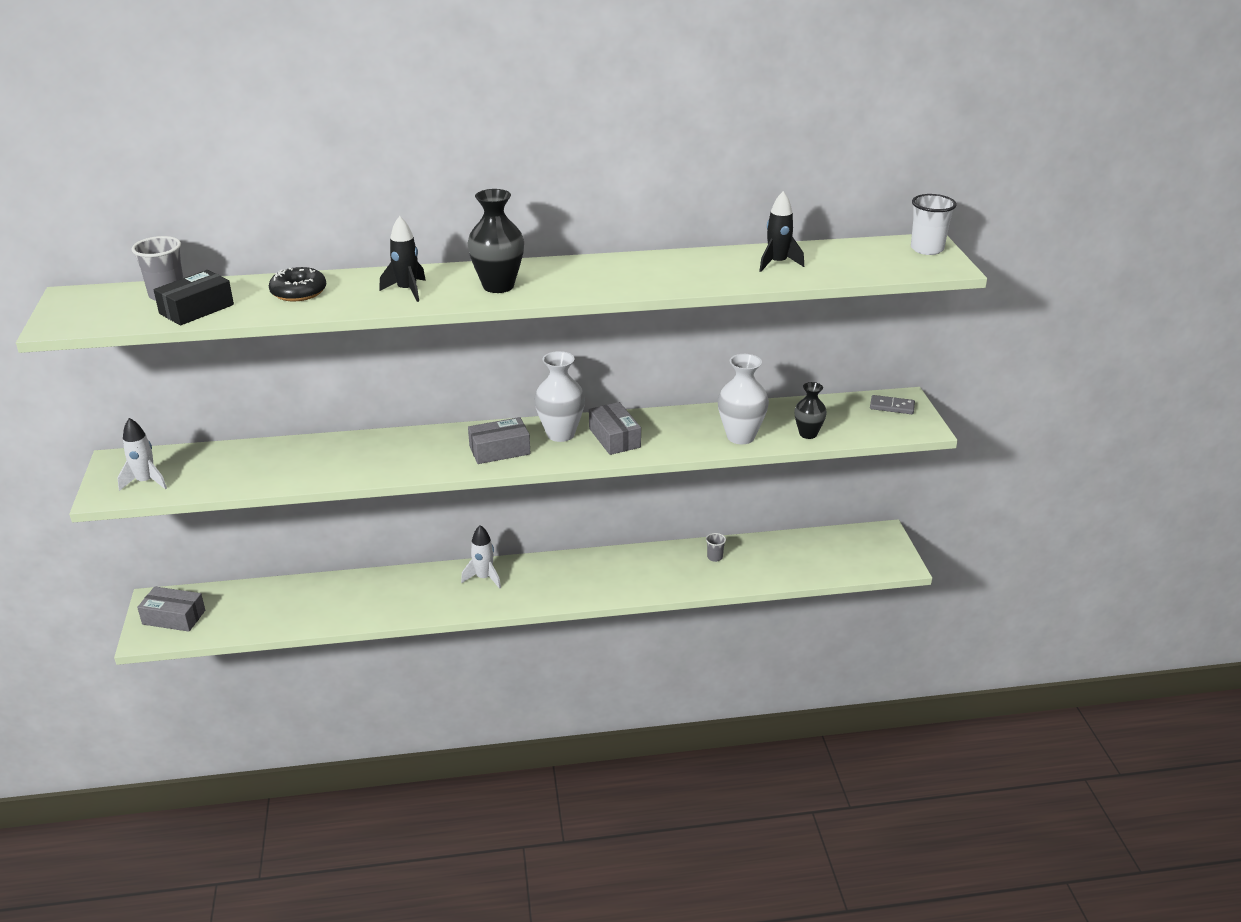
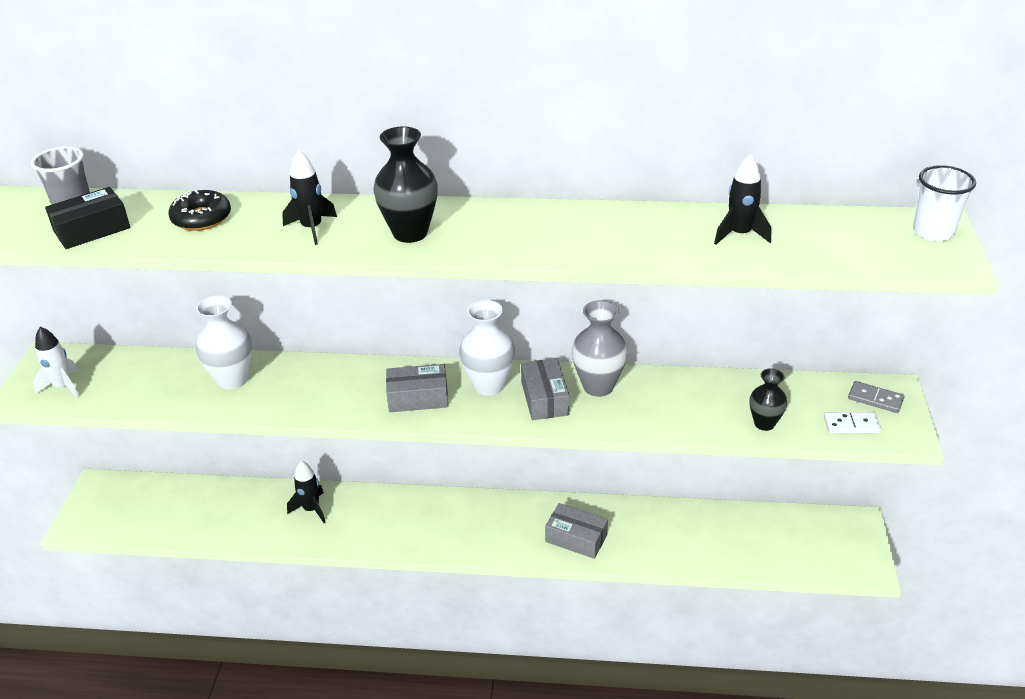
camera: 15 degrees right, 5 degrees up
(174, 617) = (107, 507): grey box -> grey box (576, 538)
(385, 590) = (311, 509): none -> black rocket
(484, 578) = (412, 510): white rocket -> none
(658, 424) = (598, 386): none -> grey vase
(715, 557) = (659, 524): grey cup -> none
(740, 437) = (685, 416): white vase -> white vase (232, 380)
(878, 426) = (851, 425): none -> white domino

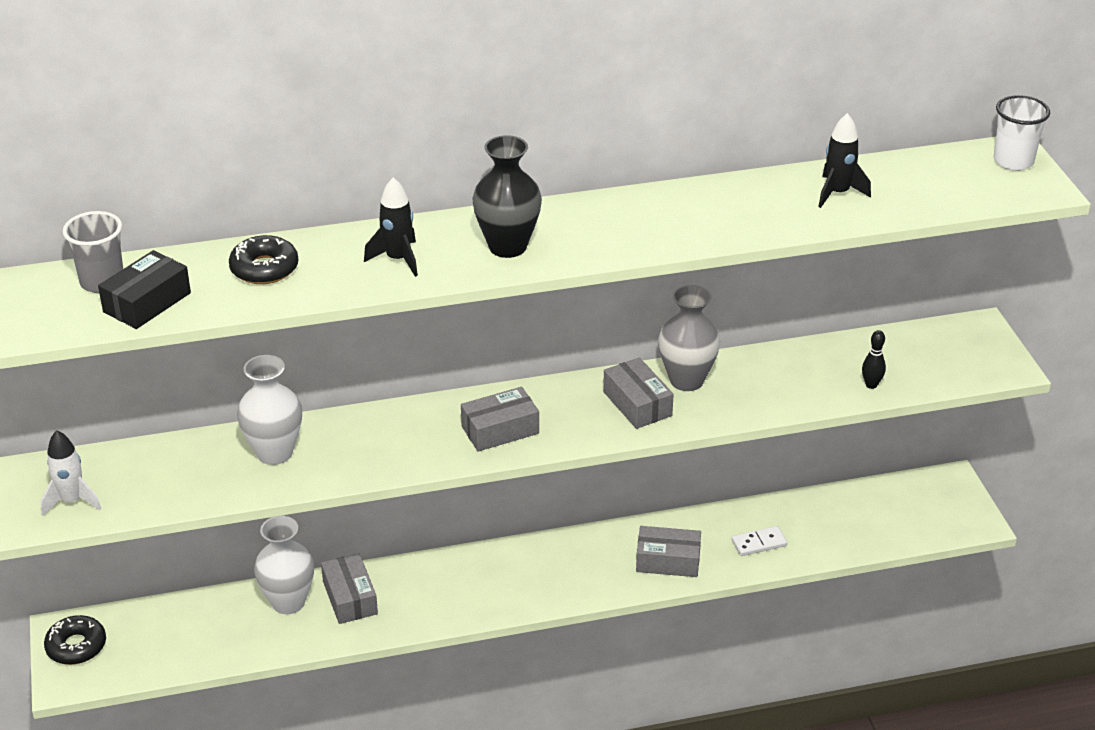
camera: 20 degrees left, 0 degrees up
(99, 500) = (76, 646): none -> black donut
(311, 509) = (350, 598): black rocket -> grey box
(489, 385) = (570, 402): white vase -> white vase (288, 602)
(764, 423) = (871, 385): black vase -> black bowling pin
(851, 425) = (954, 369): white domino -> white domino (759, 543)
(875, 399) = (966, 339): grey domino -> none

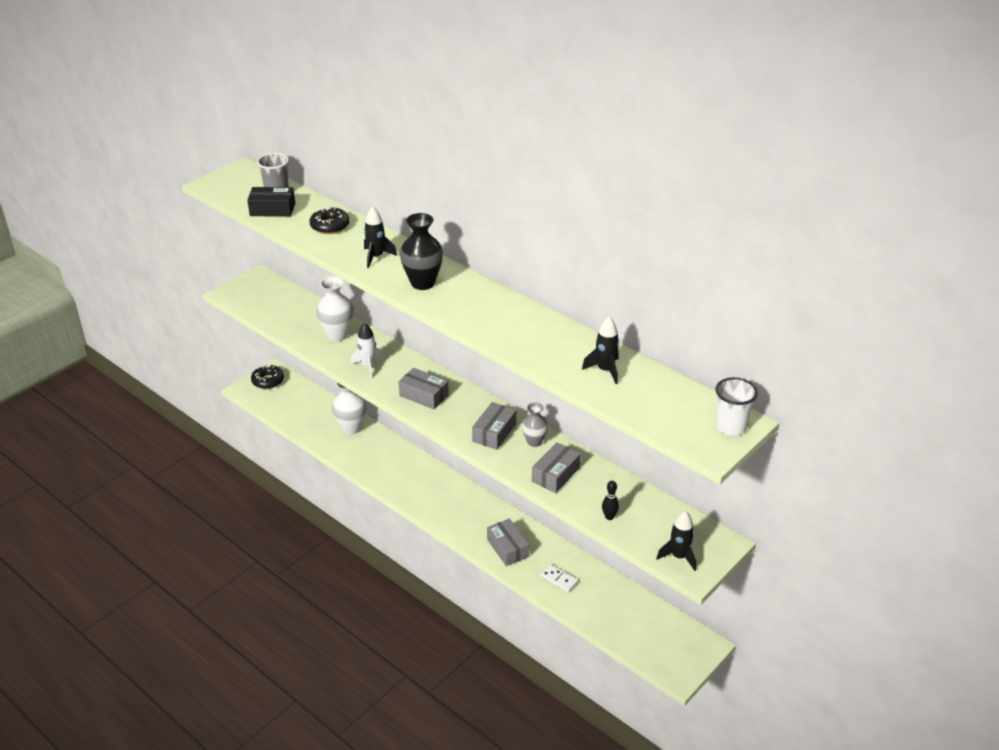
camera: 55 degrees right, 0 degrees up
(72, 501) = (252, 297): white rocket -> white rocket (368, 366)
(350, 598) = (372, 446): grey box -> grey box (555, 474)
(686, 380) = (534, 442): grey vase -> grey vase, size x0.63
(976, 367) = (679, 557): none -> black rocket

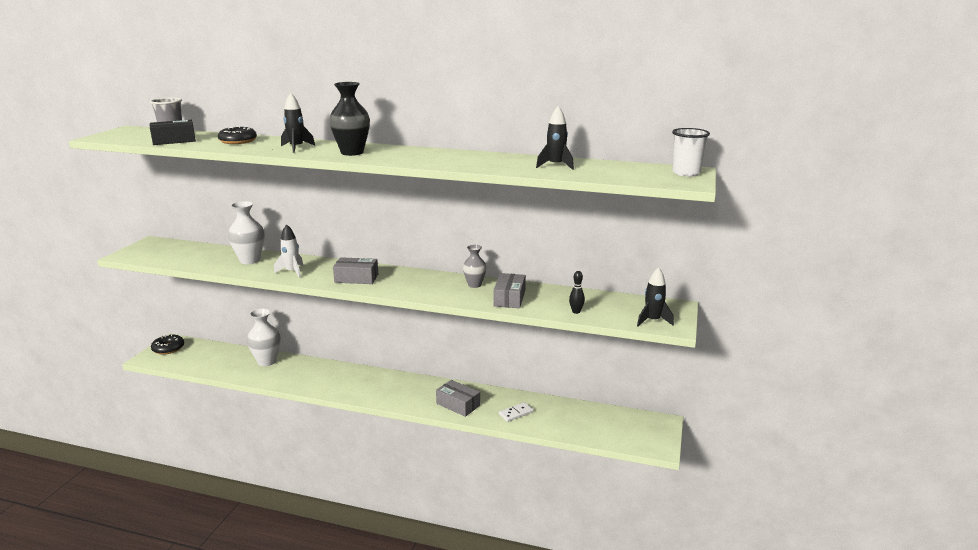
camera: 25 degrees left, 15 degrees down
(494, 432) = (436, 286): grey box -> none
(559, 579) = (516, 413): white domino -> white domino turned 45 degrees counterclockwise

